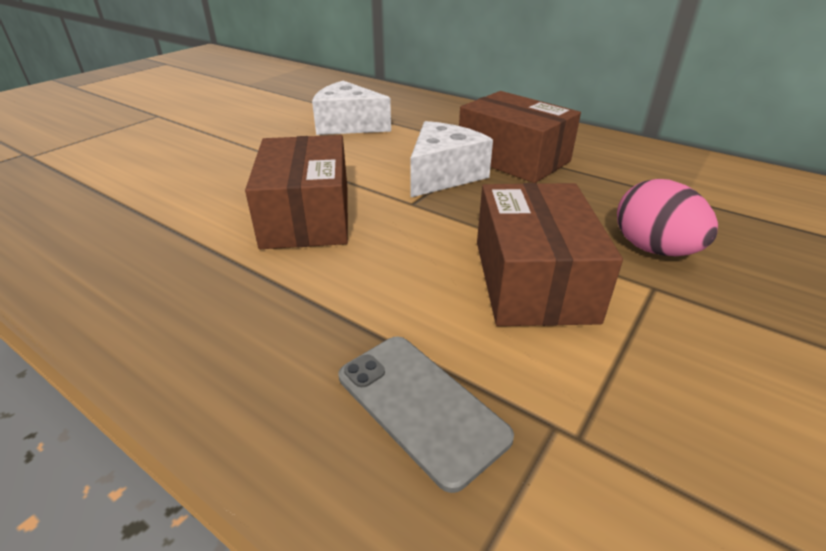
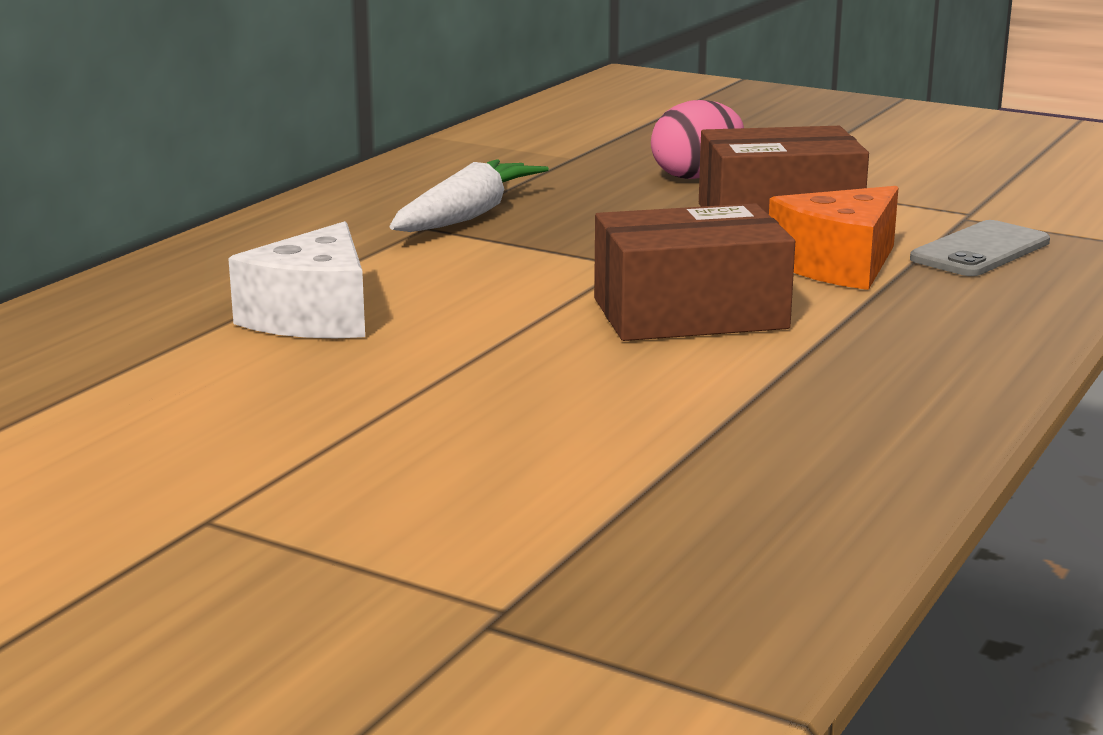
camera: 95 degrees left, 15 degrees down
(389, 293) = (838, 265): none -> orange cheese
(443, 175) = (535, 250): white cheese -> none
(513, 158) = (467, 216): brown box -> white carrot

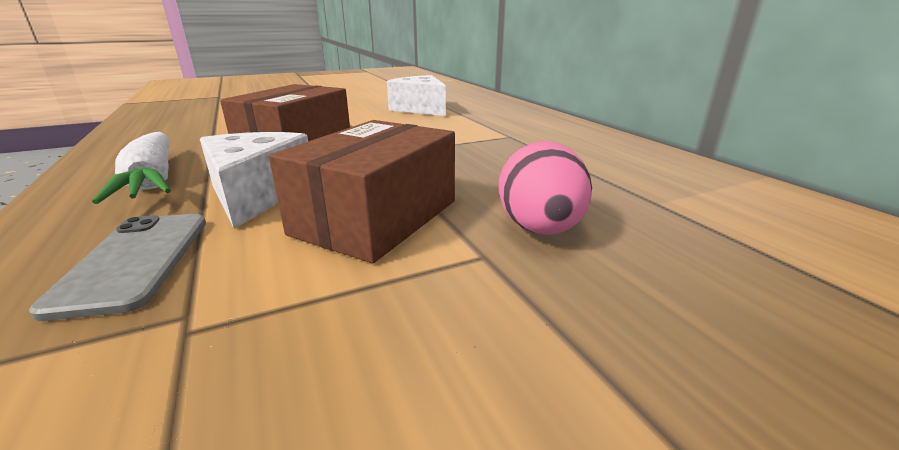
camera: 125 degrees right, 5 degrees up
(467, 216) = (517, 144): white carrot -> white carrot (152, 181)
(838, 265) = (257, 195): orange cheese -> white cheese

